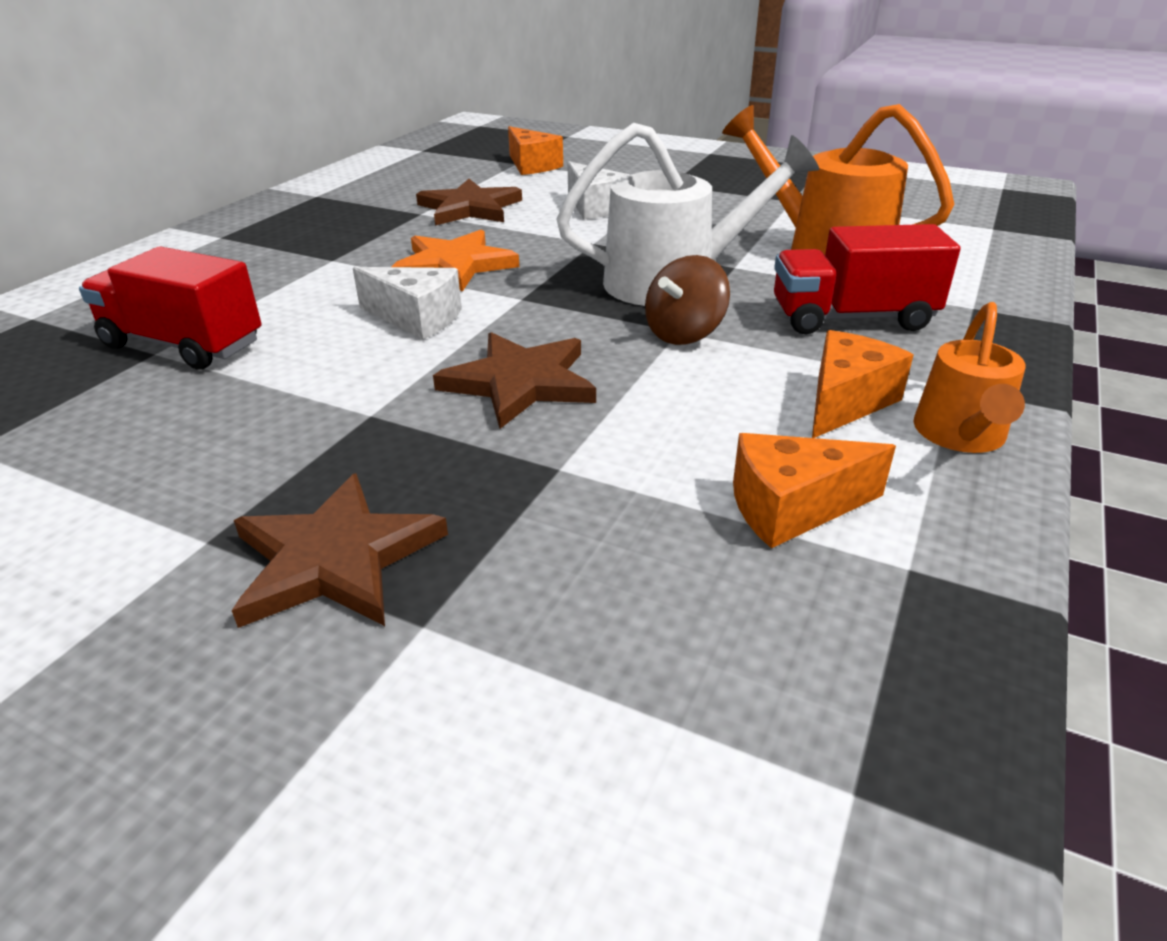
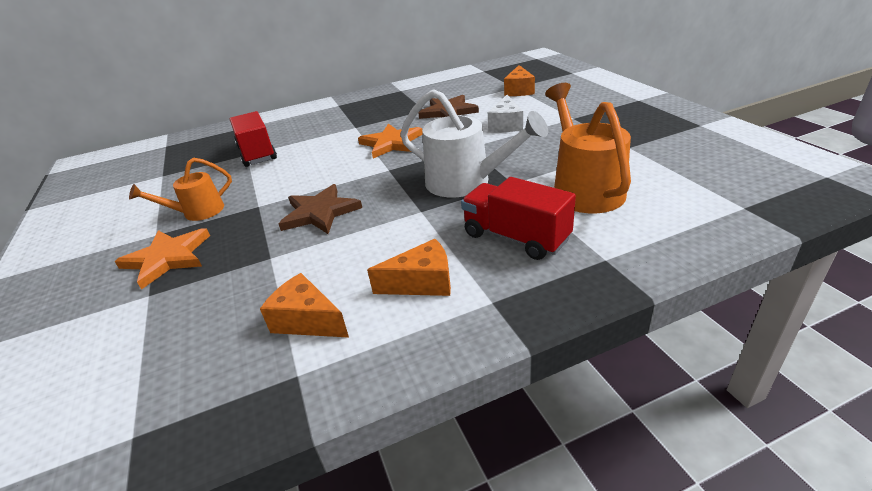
camera: 45 degrees right, 0 degrees up
(335, 558) = (167, 258): brown star -> orange star
(416, 318) = (337, 167): white cheese -> none
(684, 334) = (419, 214): brown spinning top -> none
(961, 436) = (439, 330): orange watering can -> orange watering can (197, 212)

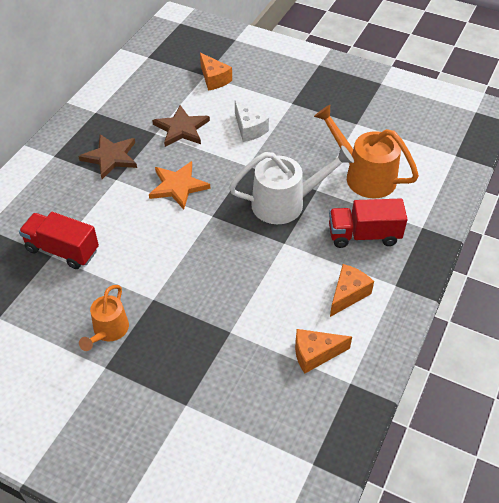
camera: 45 degrees left, 15 degrees up
(167, 258) = (152, 376): orange star -> none
(320, 212) = (213, 280): brown star -> brown star (110, 157)

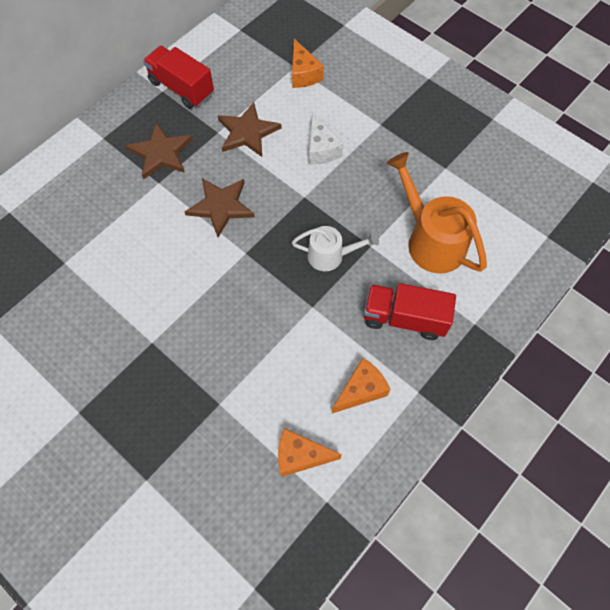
camera: 15 degrees right, 15 degrees up
(62, 250) = (77, 258): red truck -> red truck (181, 88)
(108, 331) = (94, 370): orange watering can -> none
(178, 186) = (221, 206): orange star -> brown star
(286, 203) = (331, 255): white watering can -> white watering can, size x0.60

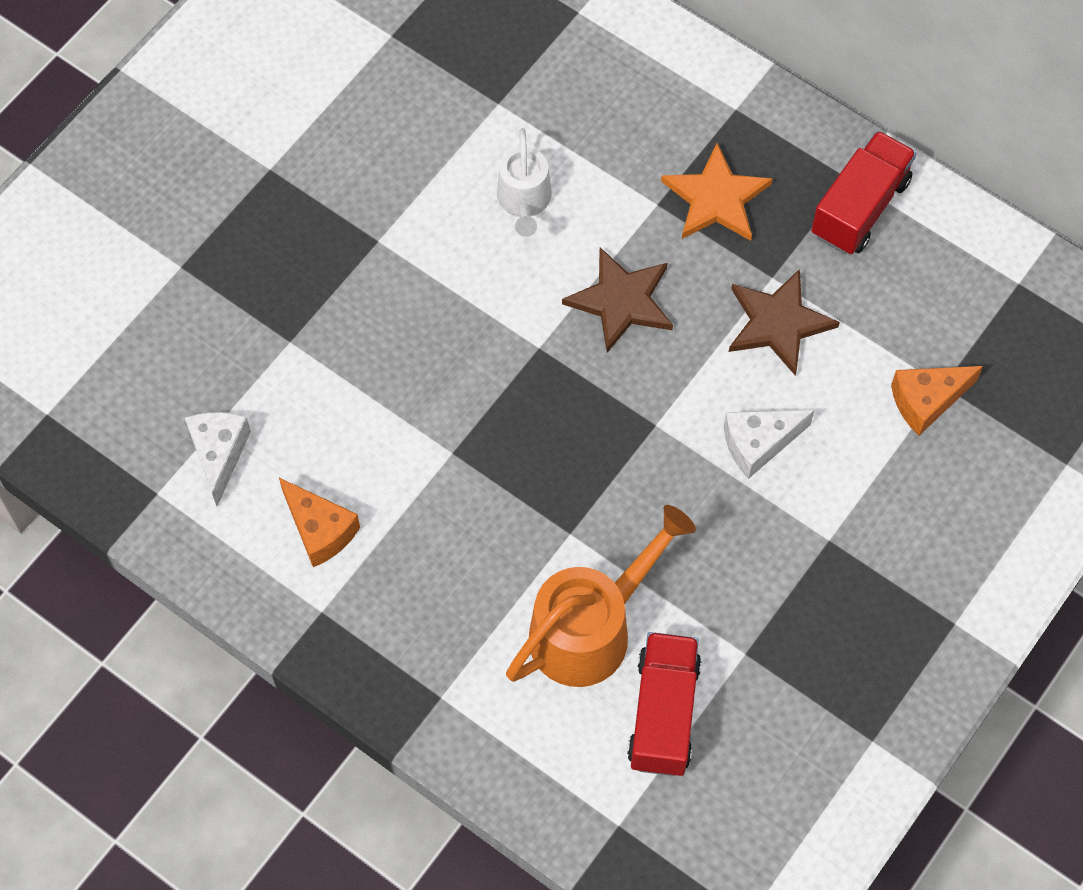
camera: 85 degrees right, 0 degrees up
(161, 153) = (716, 198): brown star -> orange star
(300, 456) = (219, 454): orange cheese -> white cheese
(331, 255) = (545, 474): white watering can -> white watering can (524, 202)
(404, 318) = (442, 589): red truck -> red truck (663, 714)

